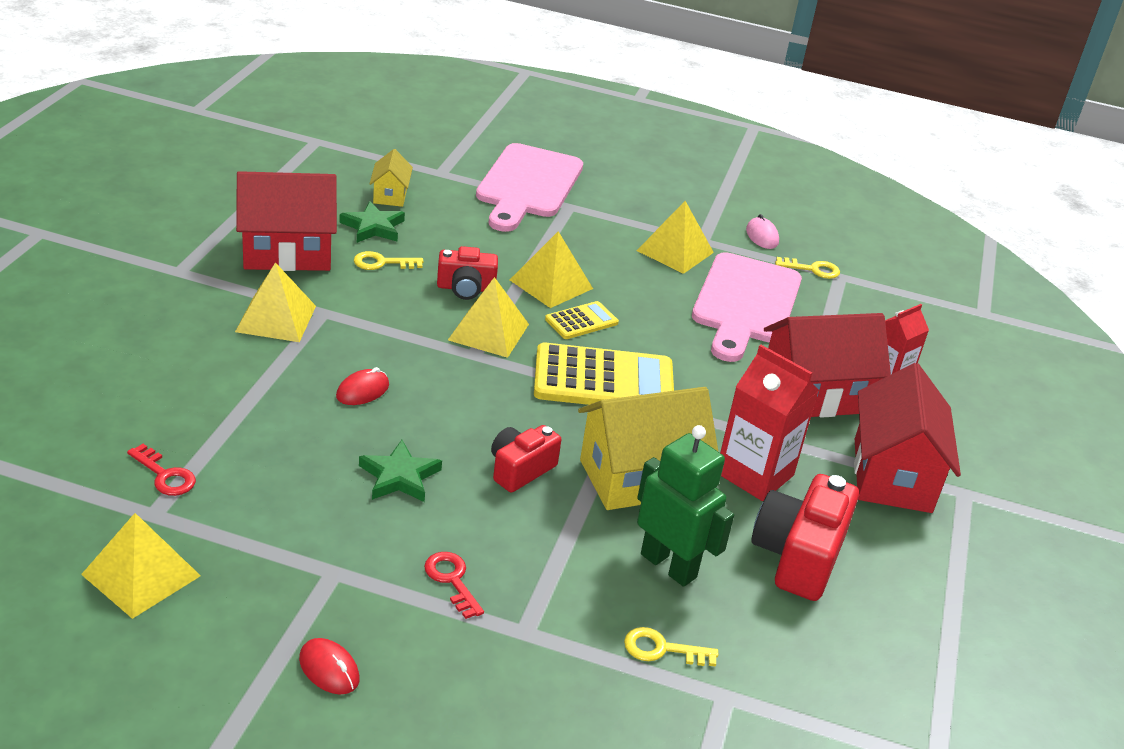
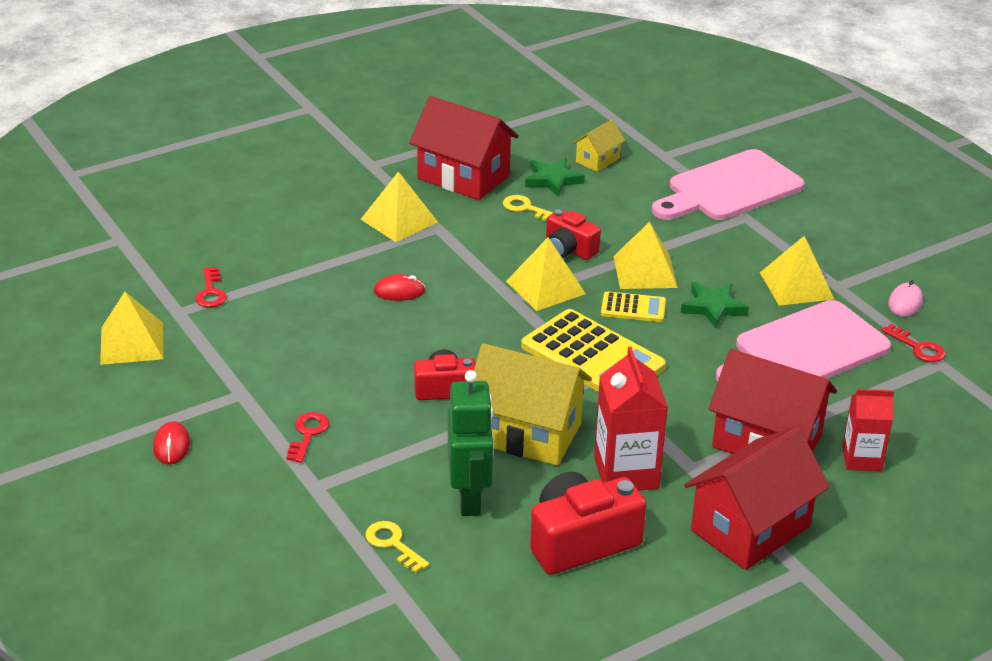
camera: 45 degrees right, 0 degrees up
(399, 477) = (354, 356): green star -> green star (713, 307)
(812, 269) = (918, 347): yellow key -> red key

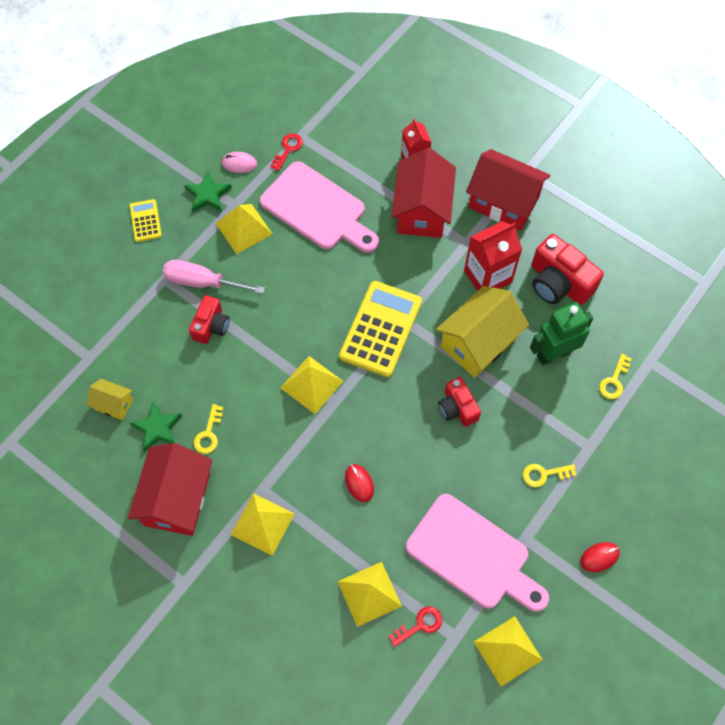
camera: 110 degrees left, 30 degrees up
(308, 434) = (544, 474): red key -> yellow key
(527, 433) = (478, 342): yellow house -> yellow house turned 45 degrees clockwise
(569, 250) = (256, 384): red camera -> red camera (211, 326)
(633, 308) = (313, 320): yellow calculator -> yellow calculator (145, 221)
(645, 271) = (264, 325): yellow pyramid -> yellow pyramid (369, 593)
(713, 307) = (292, 272): green star -> green star (208, 195)
(728, 241) = (202, 282): none -> pink screwdriver
(730, 188) = (126, 298): pink cutting board -> pink cutting board (473, 555)

